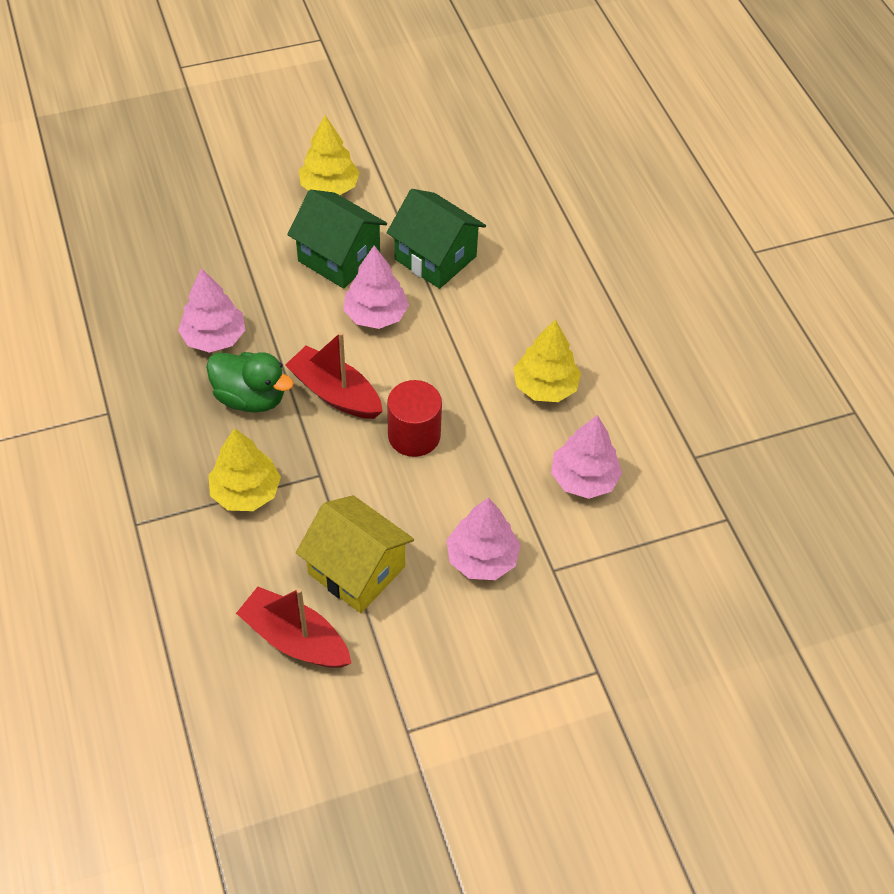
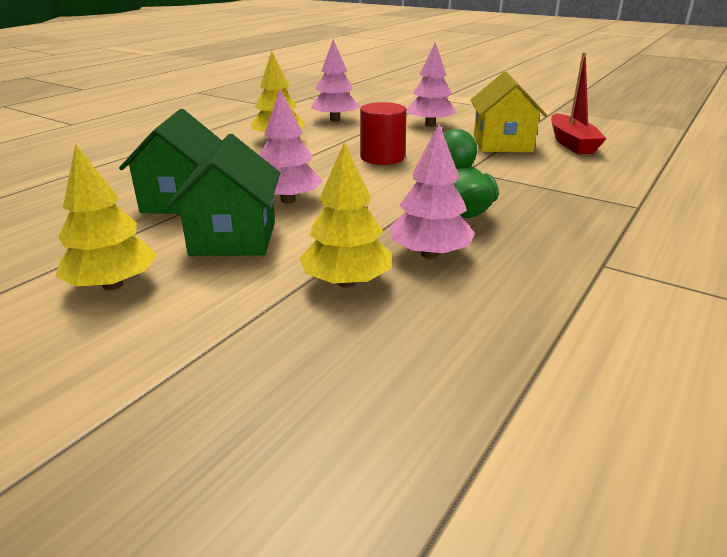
camera: 125 degrees left, 25 degrees down
(246, 492) = (529, 184): yellow tree -> yellow tree (346, 282)
(335, 393) = (393, 188): red boat -> none

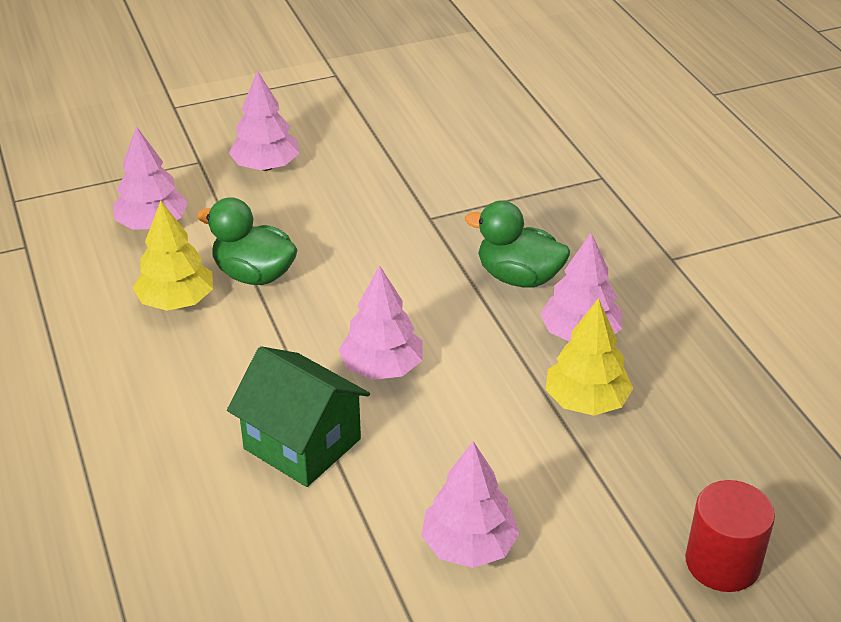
camera: 55 degrees left, 10 degrees up
(113, 284) = (469, 545): yellow tree -> pink tree
(233, 238) = (439, 437): green house -> none
(329, 148) = (254, 275): none -> green duck
(382, 157) = (331, 252): red cylinder -> red cylinder (722, 562)
(502, 144) = (384, 155): yellow house -> none
(571, 143) = (433, 115): red boat -> none

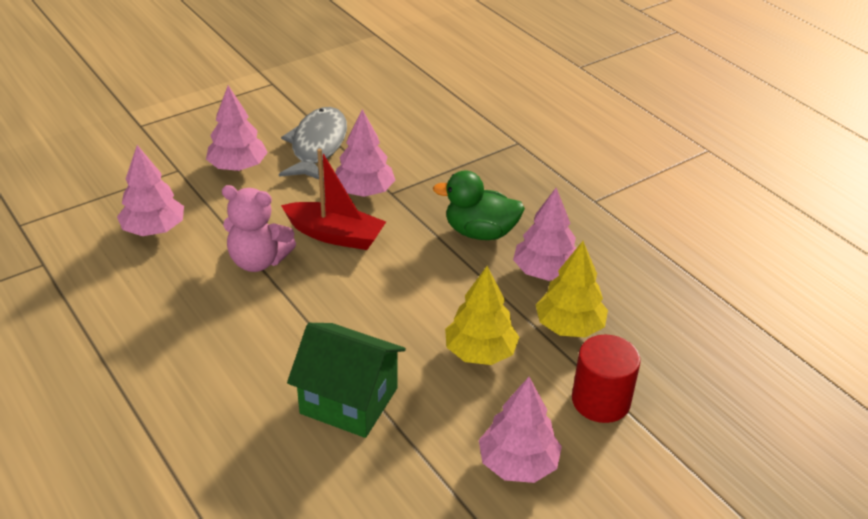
camera: 15 degrees left, 0 degrees up
(176, 301) = (197, 293): yellow tree -> yellow tree (480, 352)
(254, 275) = (258, 261): green duck -> pink teddy bear
(349, 257) = (335, 235): none -> red boat
(363, 153) = (317, 146): none -> grey fish
(382, 368) = (394, 324): pink tree -> pink tree (364, 191)
(722, 562) = (720, 441): red cylinder -> red cylinder (600, 401)

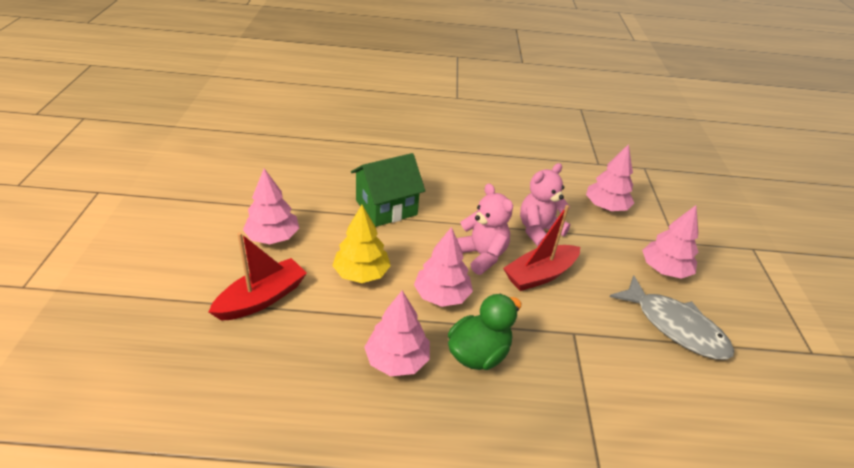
camera: 125 degrees right, 0 degrees up
(350, 283) = (481, 255): none -> pink teddy bear
(364, 191) = (586, 318): pink tree -> pink tree (441, 296)
(569, 326) = (332, 331): yellow tree -> none
(600, 401) = (262, 298): red cylinder -> red boat

